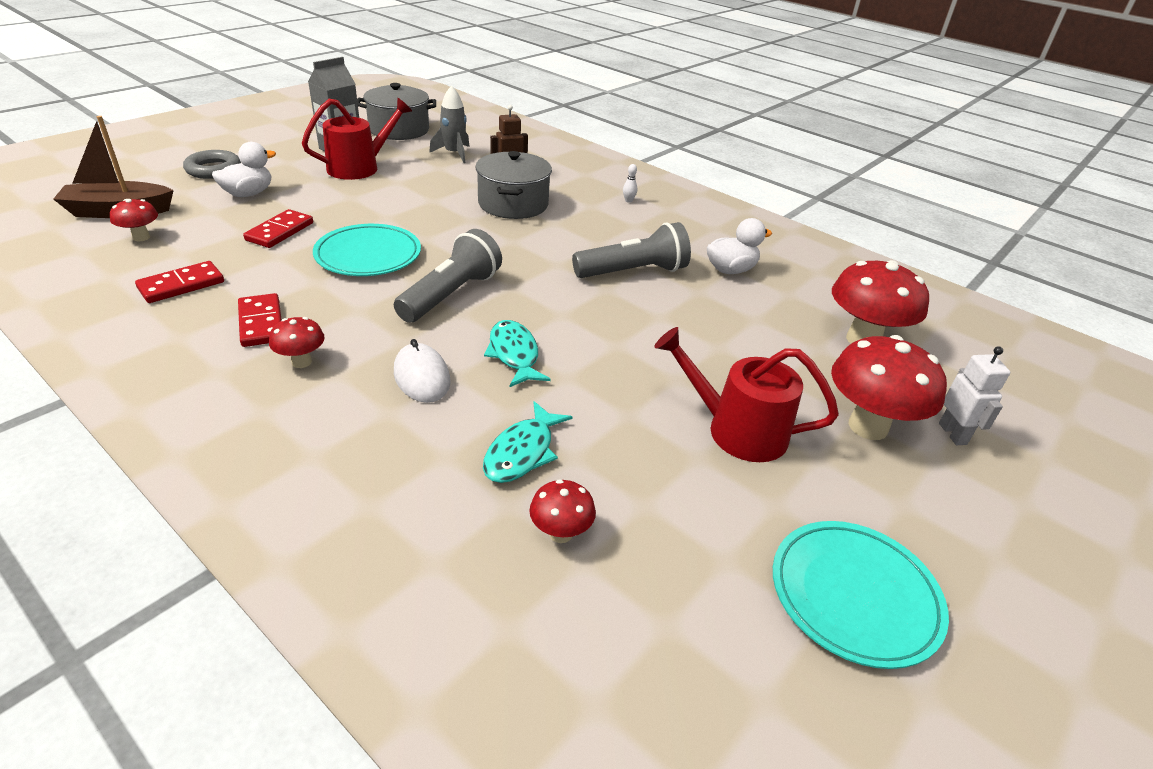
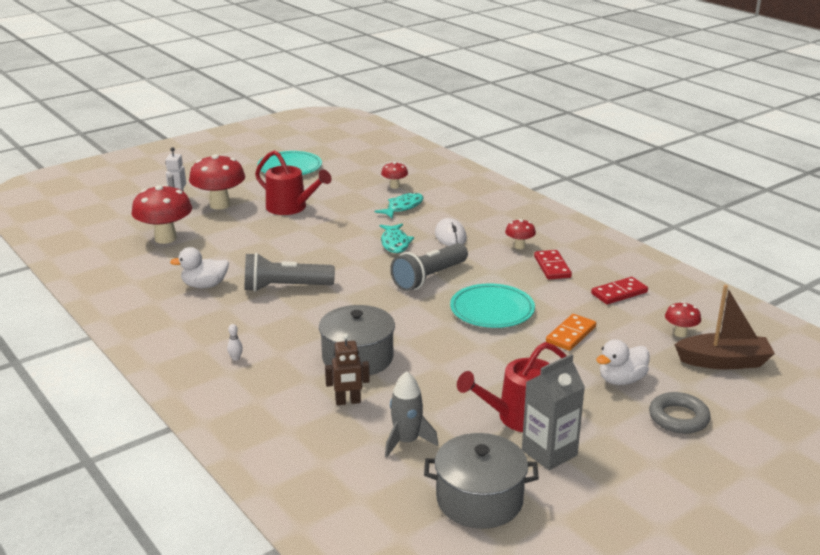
camera: 165 degrees left, 10 degrees down
(280, 231) = (571, 335): red domino -> orange domino

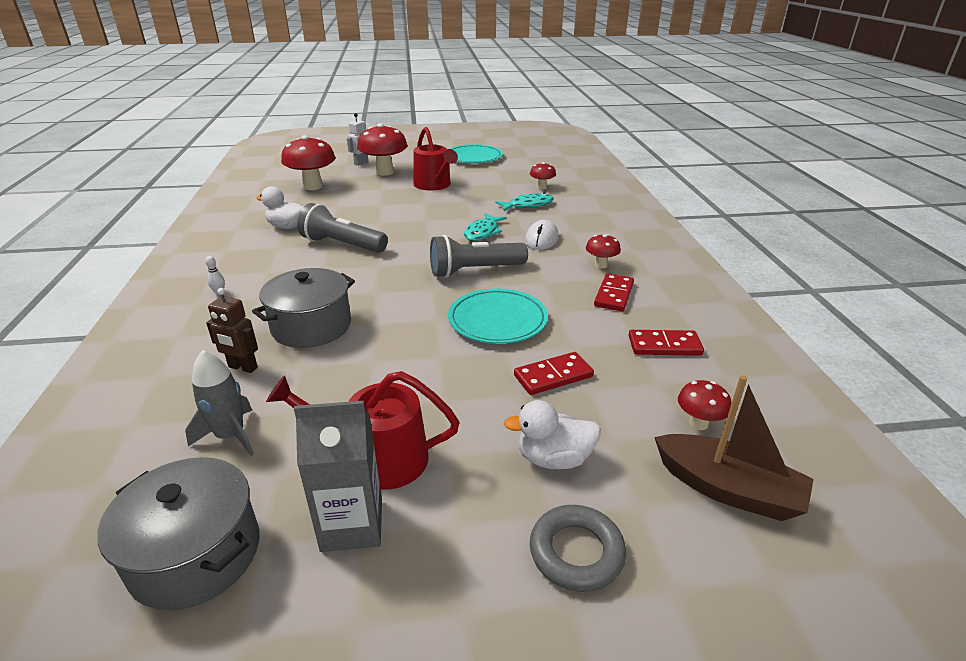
camera: 30 degrees right, 5 degrees up
(571, 335) = (553, 376): orange domino -> red domino

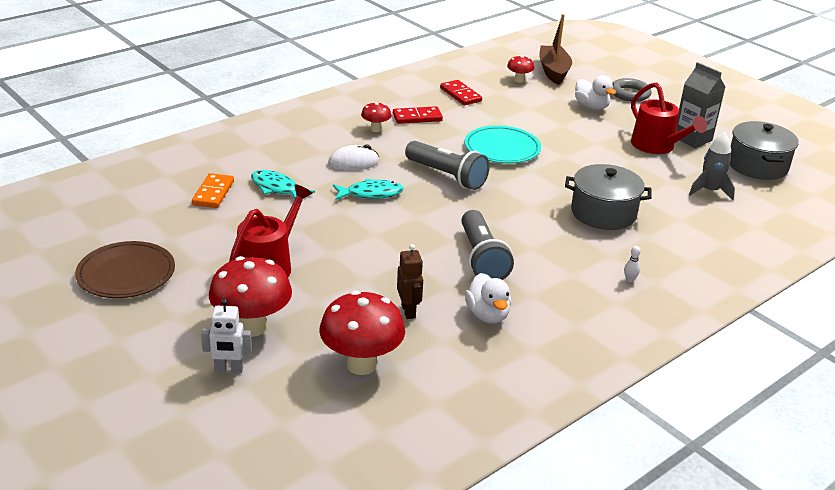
camera: 125 degrees left, 0 degrees up
(243, 367) = (671, 216): brown robot -> brown robot (408, 311)
(473, 157) = (126, 274): turquoise plate -> brown plate
(542, 187) = (213, 193): red mushroom -> orange domino
(553, 376) = (533, 119): red domino -> none

